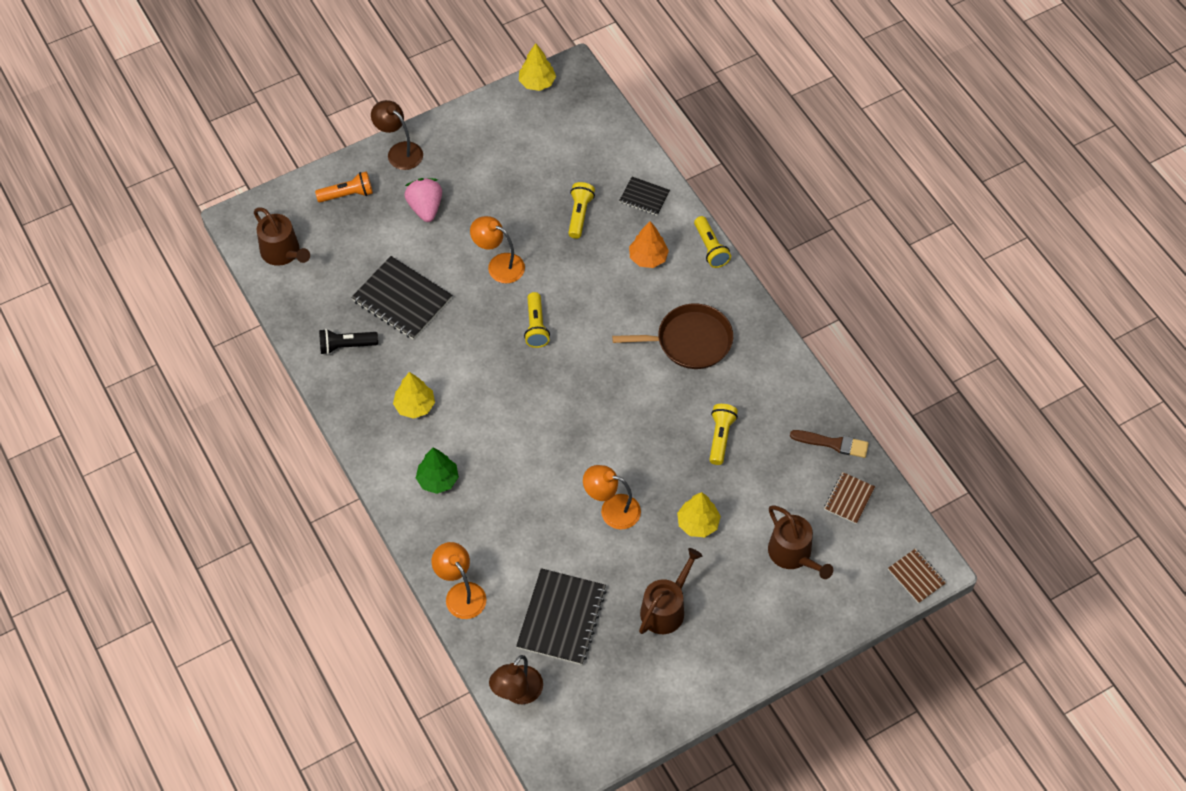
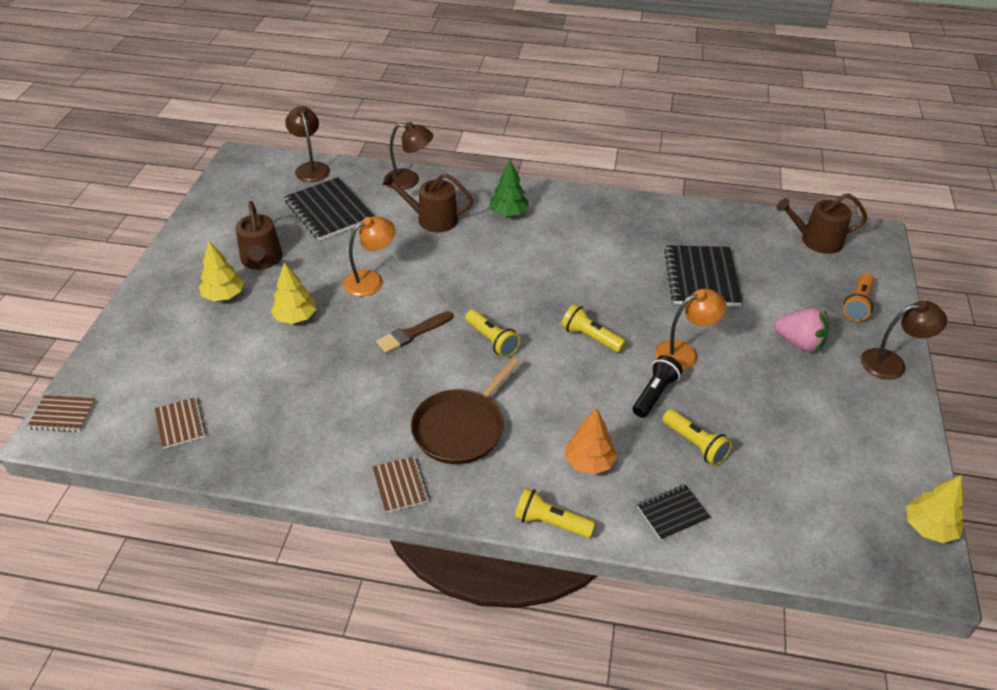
camera: 130 degrees right, 15 degrees down
(346, 346) = (683, 228): black flashlight -> black flashlight (654, 394)
(402, 299) = (701, 278): black notebook -> black notebook turned 75 degrees counterclockwise
(415, 406) = (587, 234): yellow tree -> yellow tree (224, 296)
(461, 593) = (409, 180): orange lamp -> brown lamp
(720, 437) = (345, 381): yellow flashlight -> yellow flashlight (492, 341)
(763, 338) = (400, 485): none -> brown notebook
(793, 554) = (193, 353): brown watering can -> brown watering can (432, 219)
(833, 443) = (238, 453): brown brush -> brown brush (412, 333)

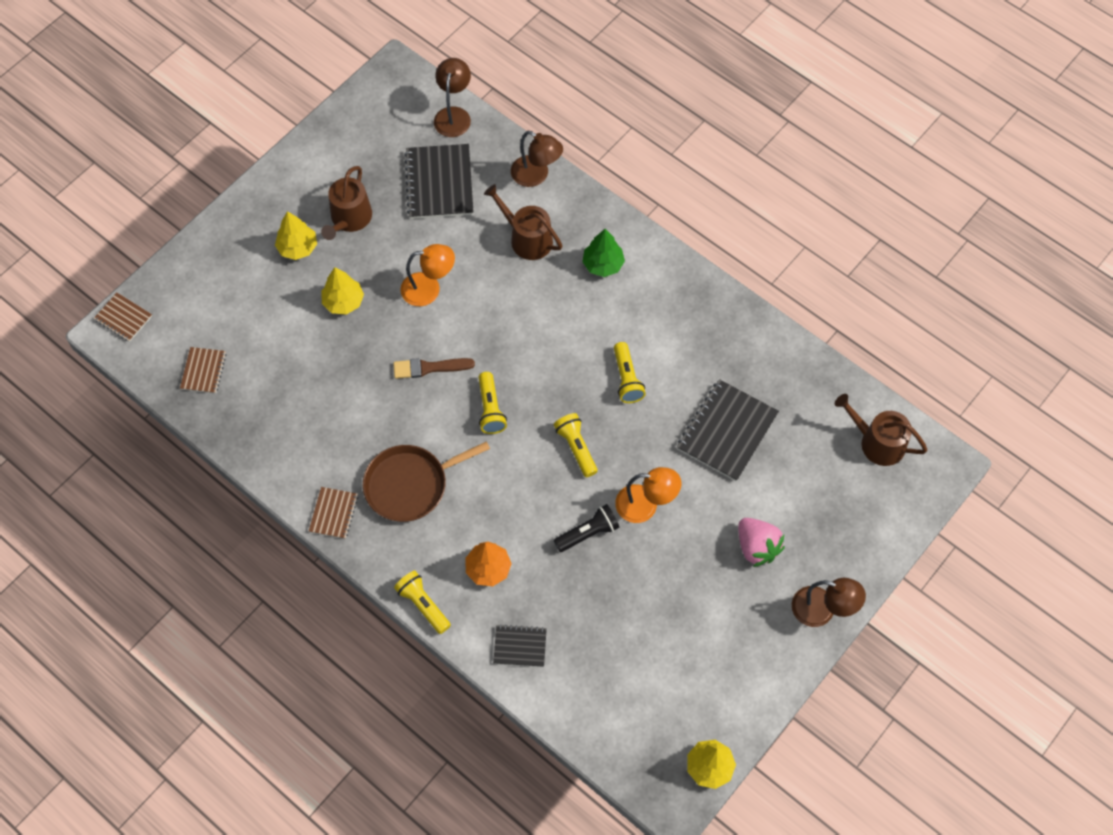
camera: 30 degrees right, 20 degrees up
(695, 445) = (584, 597): yellow flashlight -> yellow flashlight (626, 379)
(857, 304) = (849, 534): orange flashlight -> none

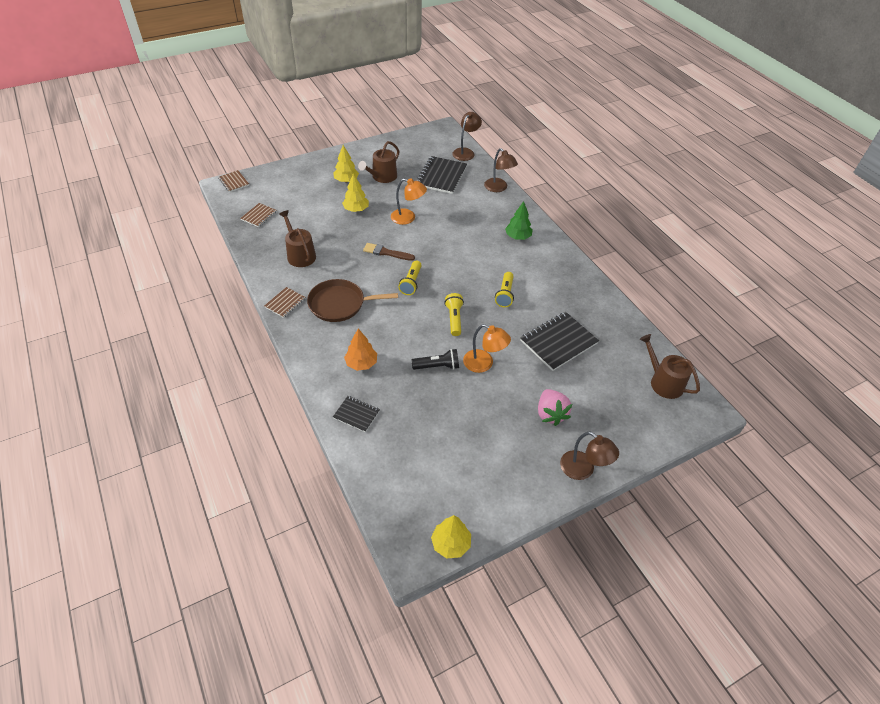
camera: 20 degrees right, 15 degrees down
(423, 605) = (308, 368): yellow flashlight -> none
(526, 238) = (478, 212): brown watering can -> brown watering can (300, 254)

